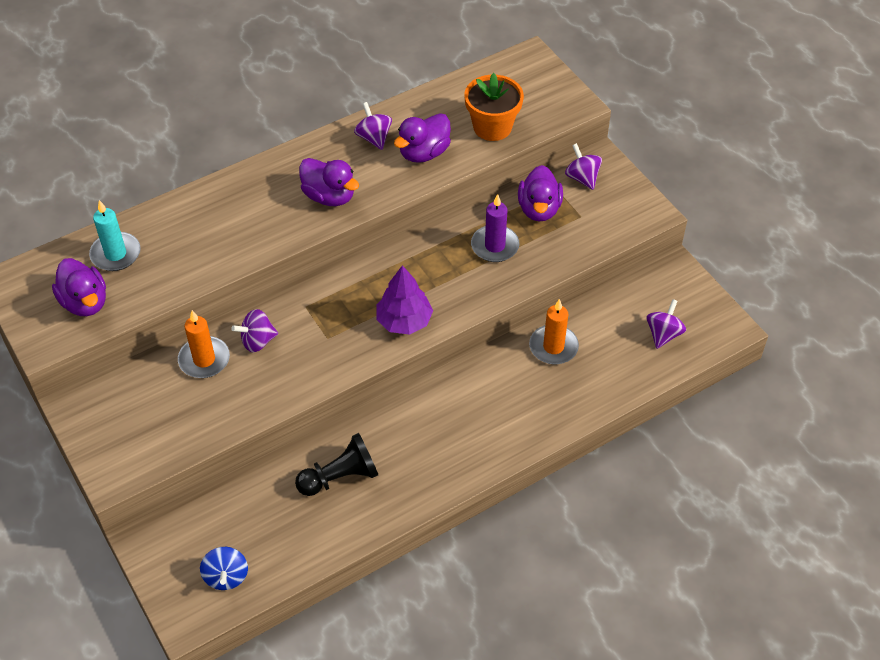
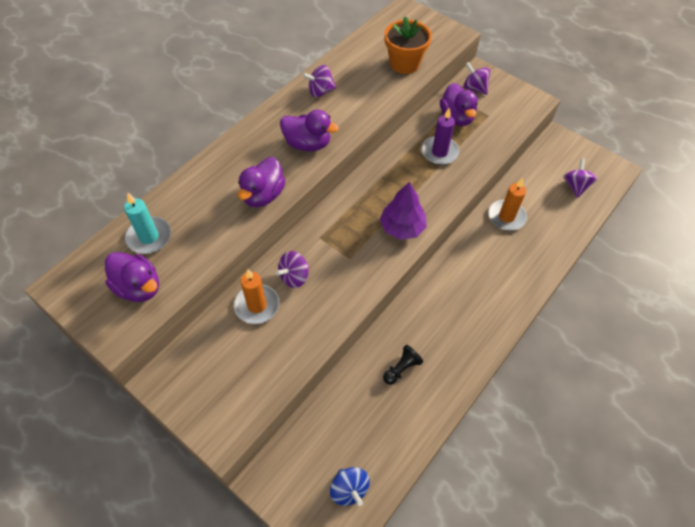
camera: 20 degrees left, 5 degrees up
(340, 477) = (401, 368): black pawn -> black pawn, size x0.62
(374, 138) = (320, 91): purple spinning top -> purple spinning top turned 60 degrees counterclockwise
(424, 153) = (364, 94): purple duck -> purple duck (263, 195)

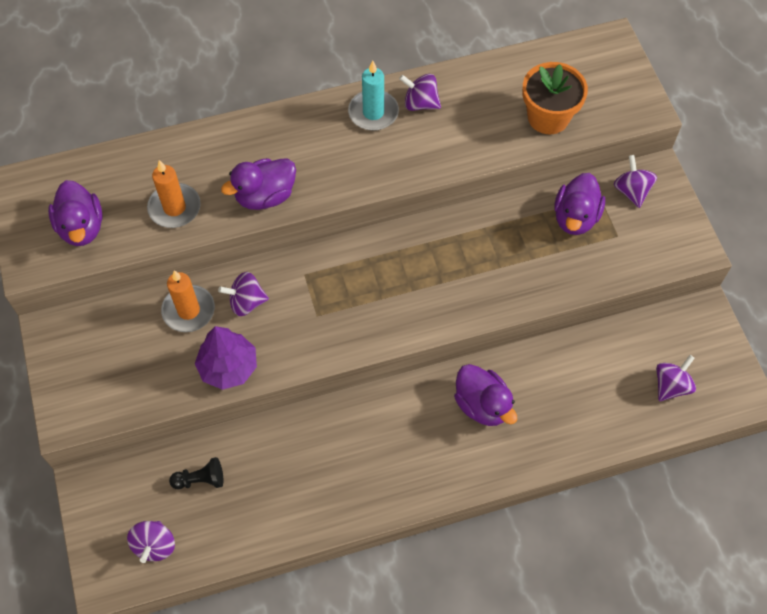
camera: 35 degrees right, 5 degrees up
(149, 237) = (126, 179): turquoise candle -> turquoise candle (373, 112)
(307, 144) = (356, 161): purple duck -> purple duck (482, 405)
(349, 489) = (155, 545): blue spinning top -> purple spinning top
(401, 368) = (294, 465): black pawn -> black pawn (200, 479)
(402, 227) = (399, 315): purple tree -> purple tree (228, 367)
(439, 152) = (517, 250): purple candle -> none
(506, 217) = (550, 372): orange candle -> orange candle (174, 208)

